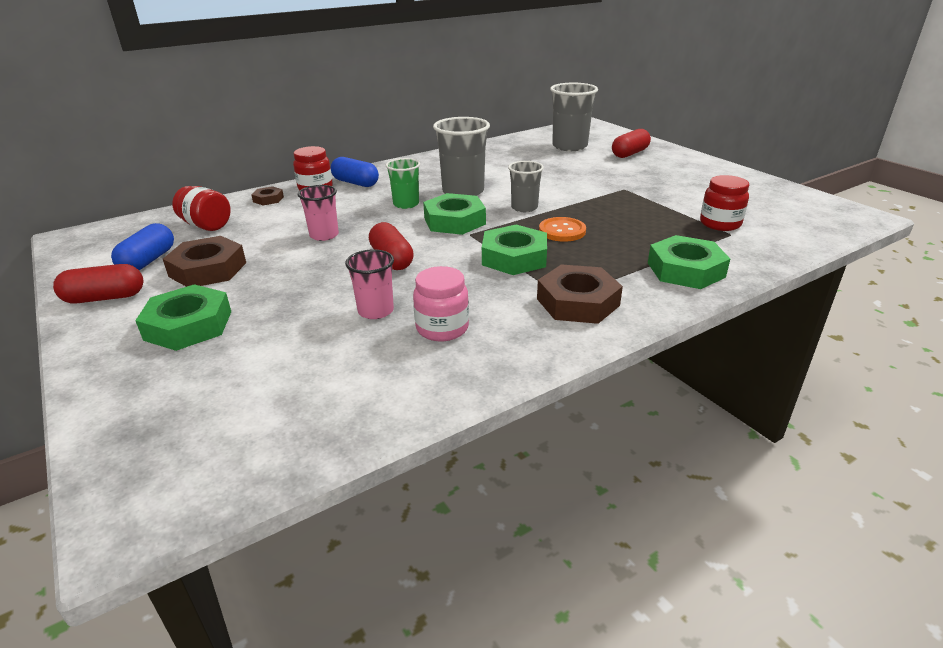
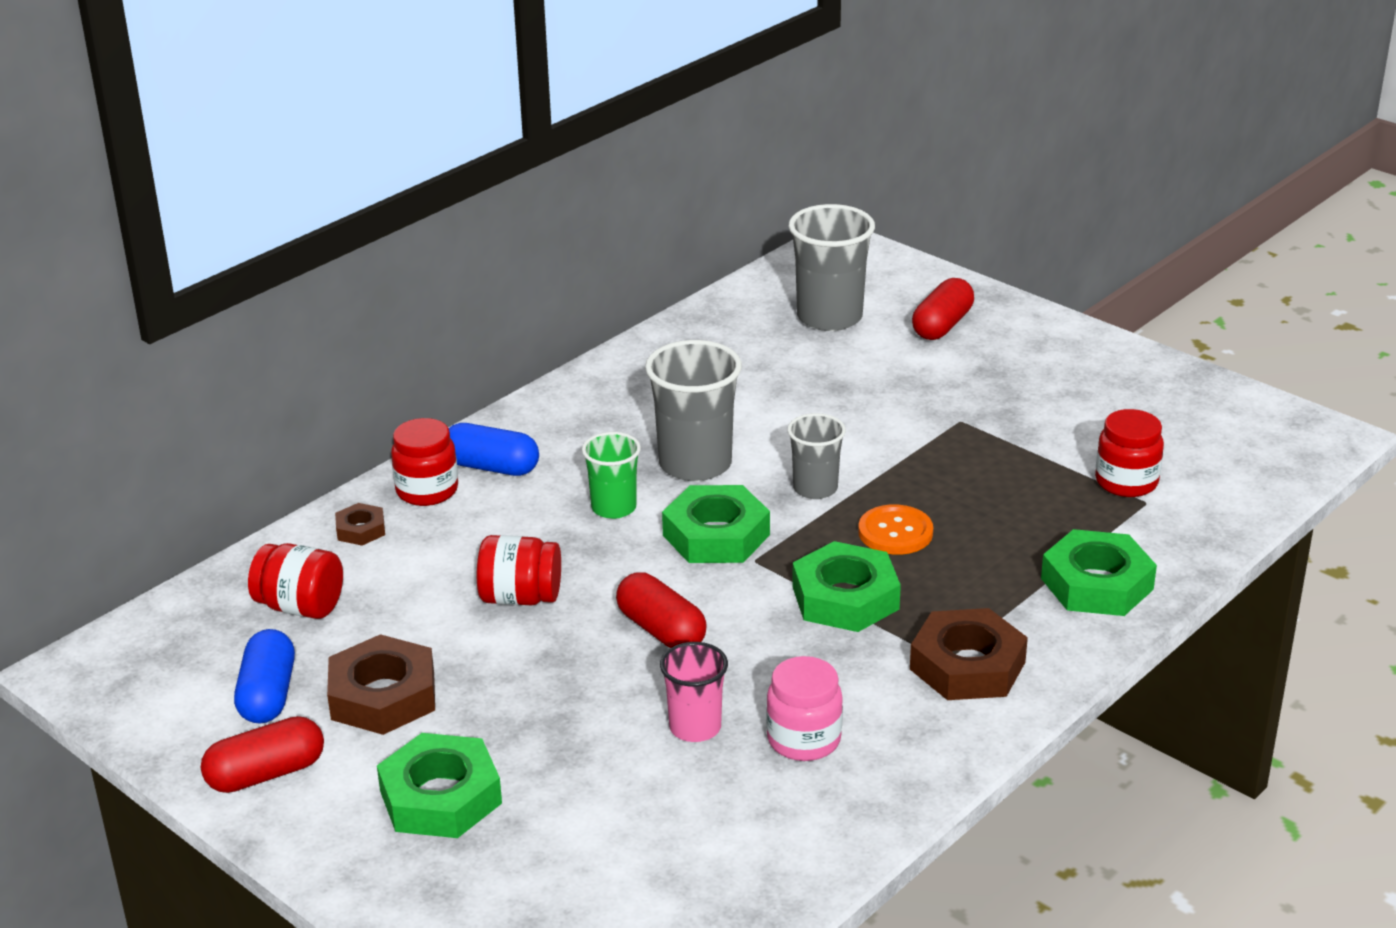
camera: 15 degrees left, 0 degrees up
(324, 235) = (520, 598): pink cup -> red jar

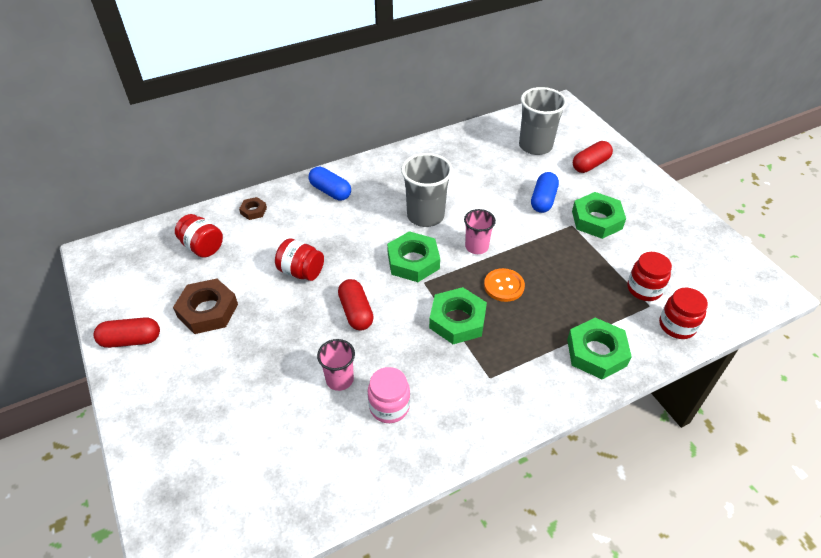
camera: 20 degrees right, 15 degrees up
(267, 695) = (159, 293): blue capsule -> blue capsule (543, 200)
(427, 490) = (294, 197): red jar -> red jar (677, 326)
(440, 797) = (197, 382): green nut -> green nut (597, 220)
(614, 508) = (373, 231): green cup -> none
(815, 488) = (476, 247): grey cup -> pink cup
(967, 665) = (499, 385): brown nut -> none

